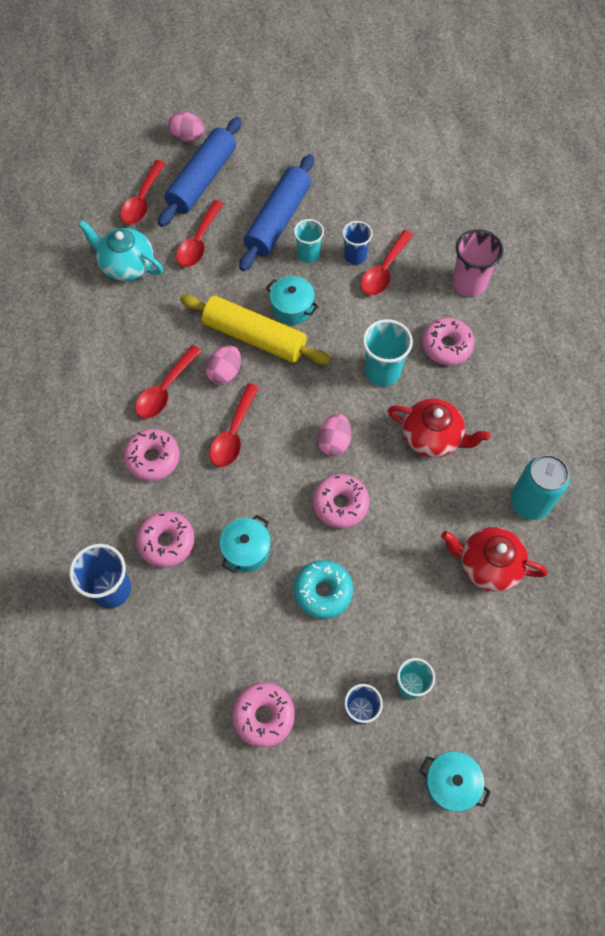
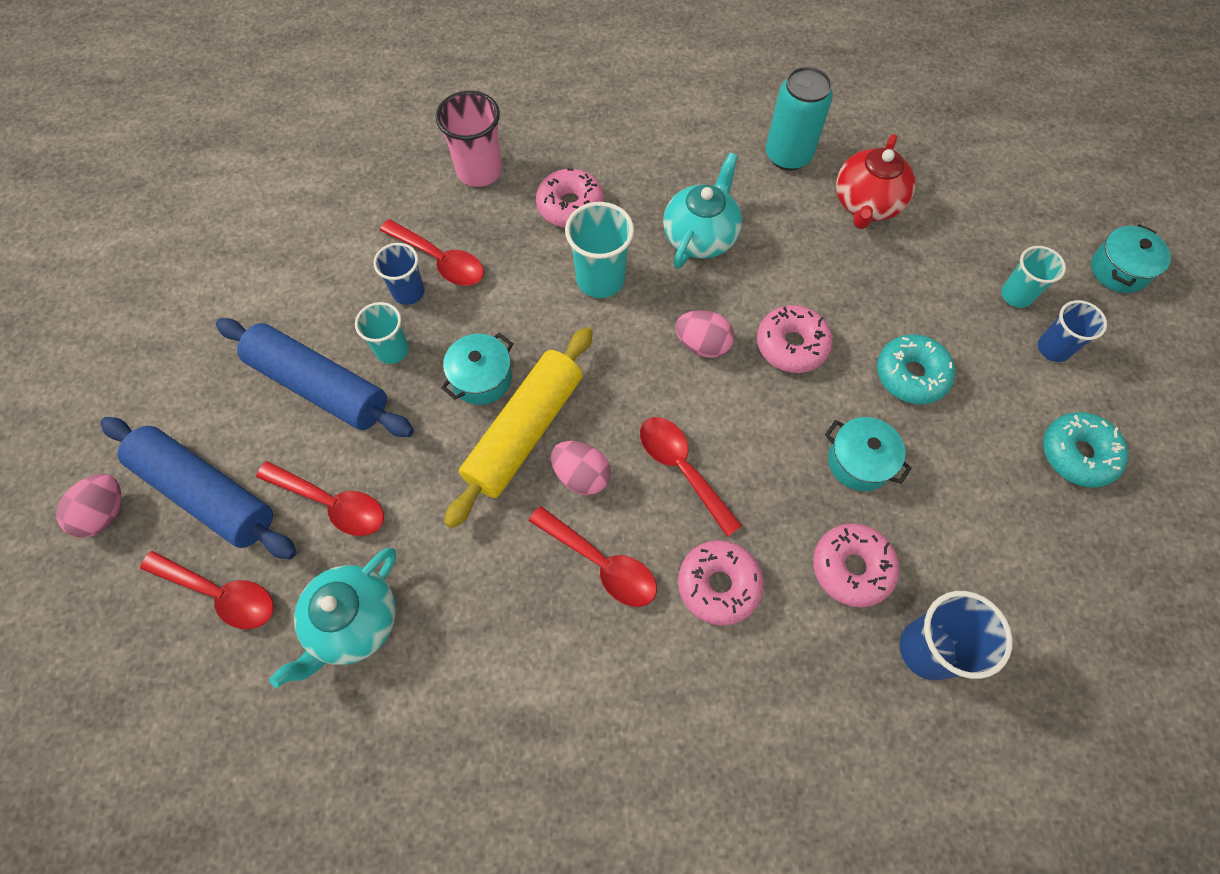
camera: 85 degrees left, 0 degrees up
(233, 433) = (682, 469): red spoon -> red spoon turned 150 degrees counterclockwise
(263, 715) = (1077, 454): pink donut -> turquoise donut
(432, 437) = (700, 236): red teapot -> turquoise teapot

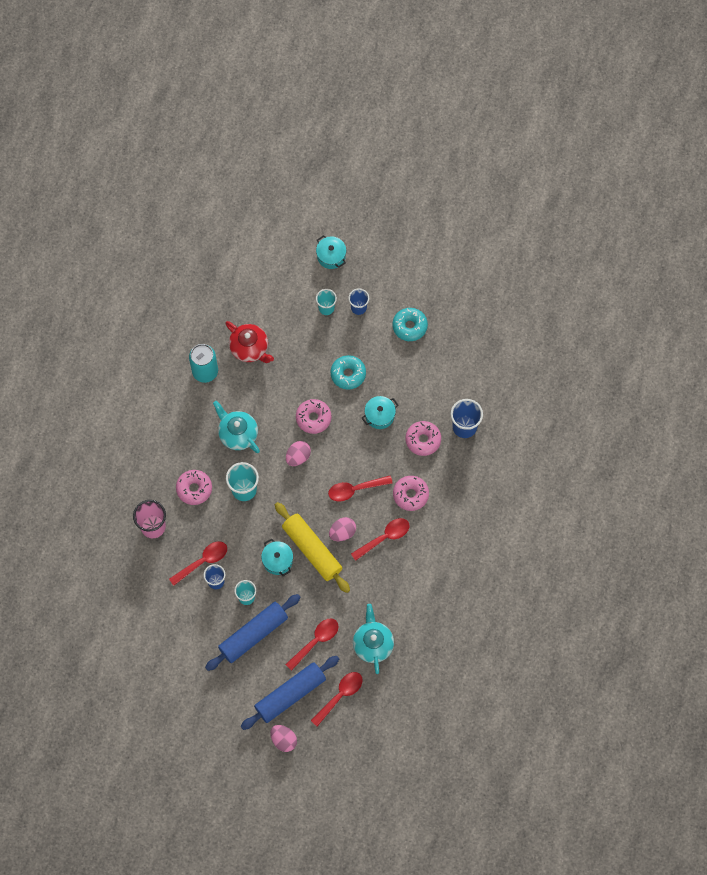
camera: 70 degrees left, 5 degrees up
(353, 623) = (373, 644): turquoise teapot -> turquoise teapot turned 150 degrees counterclockwise

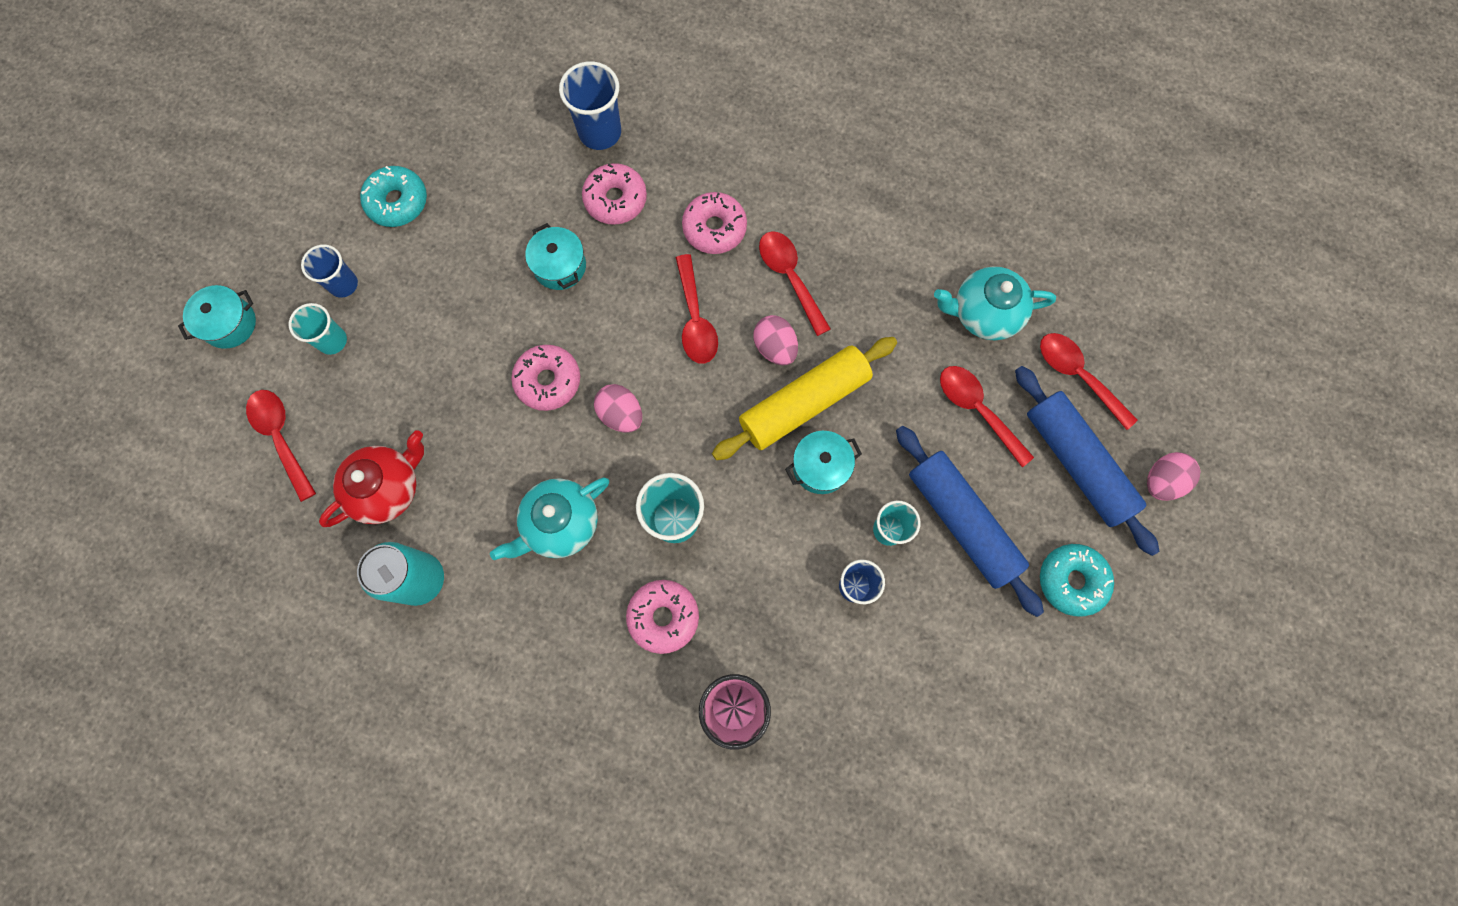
camera: 85 degrees left, 5 degrees up
(203, 561) = (813, 609): red spoon -> red spoon (282, 438)
(348, 374) = (471, 313): turquoise donut -> turquoise donut (1071, 581)

